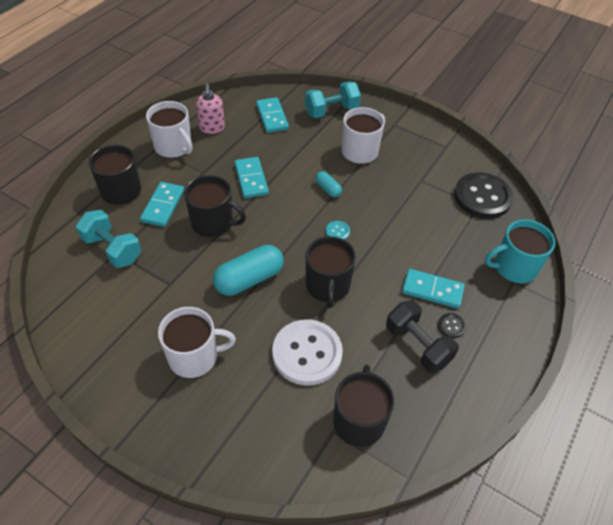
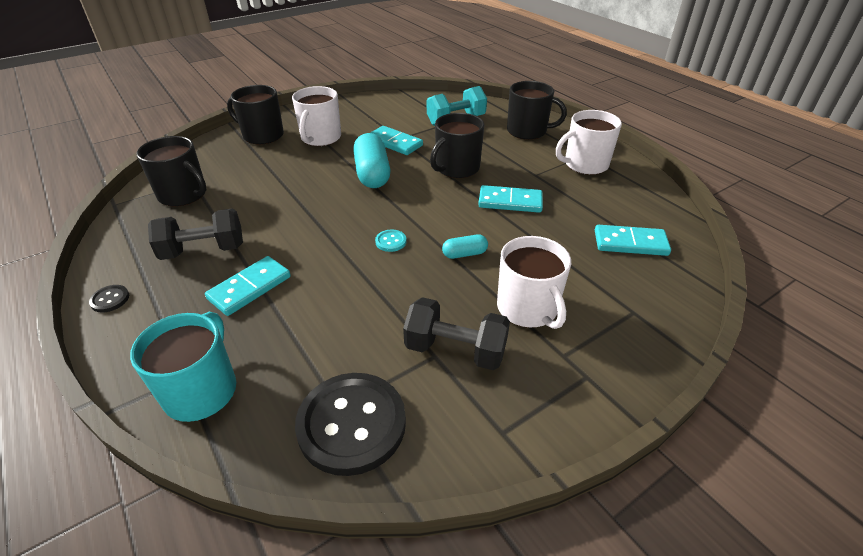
camera: 115 degrees right, 10 degrees down
(163, 206) = (495, 147): turquoise domino -> turquoise domino (395, 143)
(212, 128) = (614, 193): pink soap dispenser -> none
(307, 353) = (268, 185): white button -> none
(327, 286) = (325, 215): black mug -> black mug (262, 135)
(331, 111) = (638, 307): turquoise dumbbell -> none
(411, 173) = (455, 350): none -> black dumbbell
(451, 326) = (195, 284): black button -> black button (110, 299)

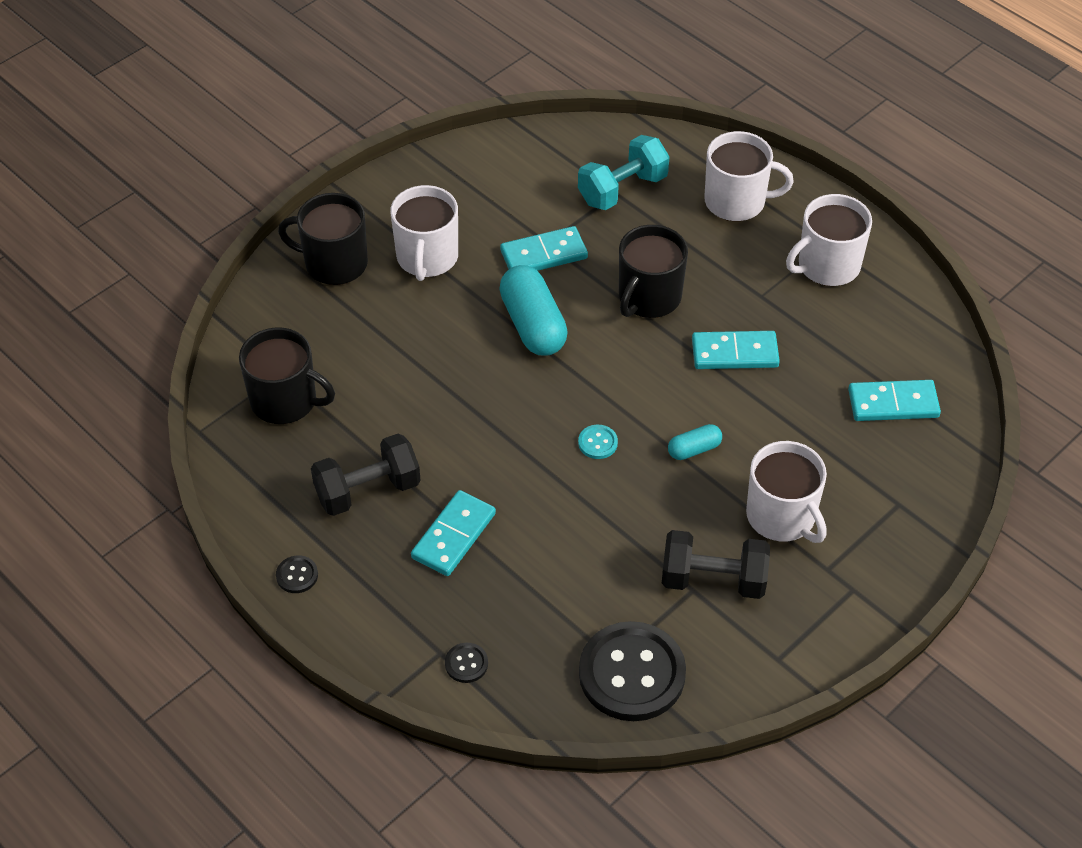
camera: 10 degrees left, 10 degrees up
(202, 390) = (466, 664): turquoise mug -> black button
(395, 143) = (543, 254): turquoise domino -> turquoise domino turned 45 degrees counterclockwise
(527, 131) = (736, 201): black mug -> white mug

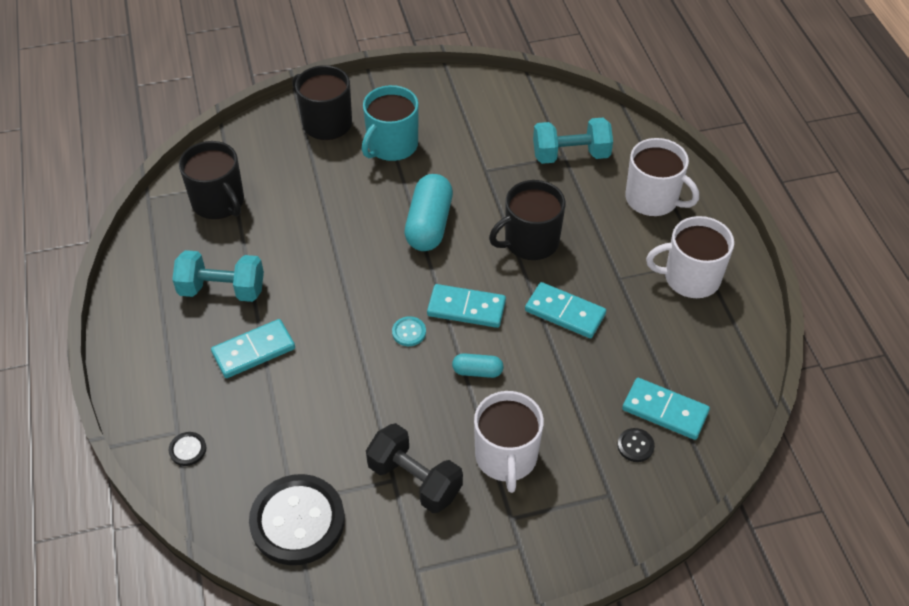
camera: 30 degrees right, 0 degrees up
(297, 575) = (128, 327): black button -> black button (635, 446)
(368, 490) = (222, 290): black dumbbell -> turquoise dumbbell
(427, 257) = (391, 145): white mug -> turquoise mug
(543, 254) = (476, 177): turquoise domino -> turquoise domino (466, 308)

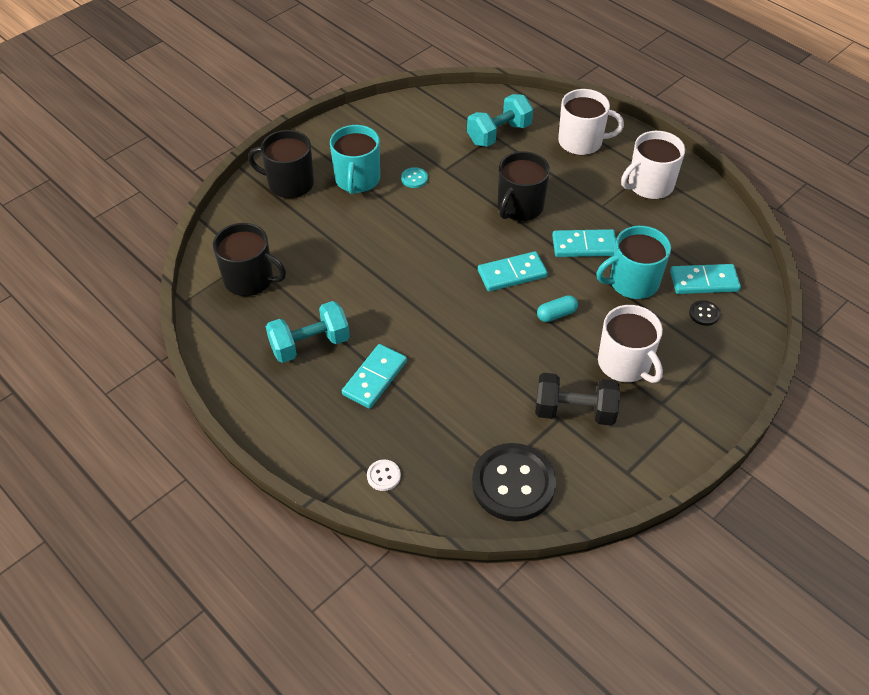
camera: 30 degrees left, 0 degrees up
(187, 449) = (383, 476): black button -> white button
(409, 332) = (484, 310): turquoise button -> turquoise button (414, 178)
(429, 224) = (434, 226): turquoise capsule -> none
(585, 375) = (632, 282): none -> turquoise mug

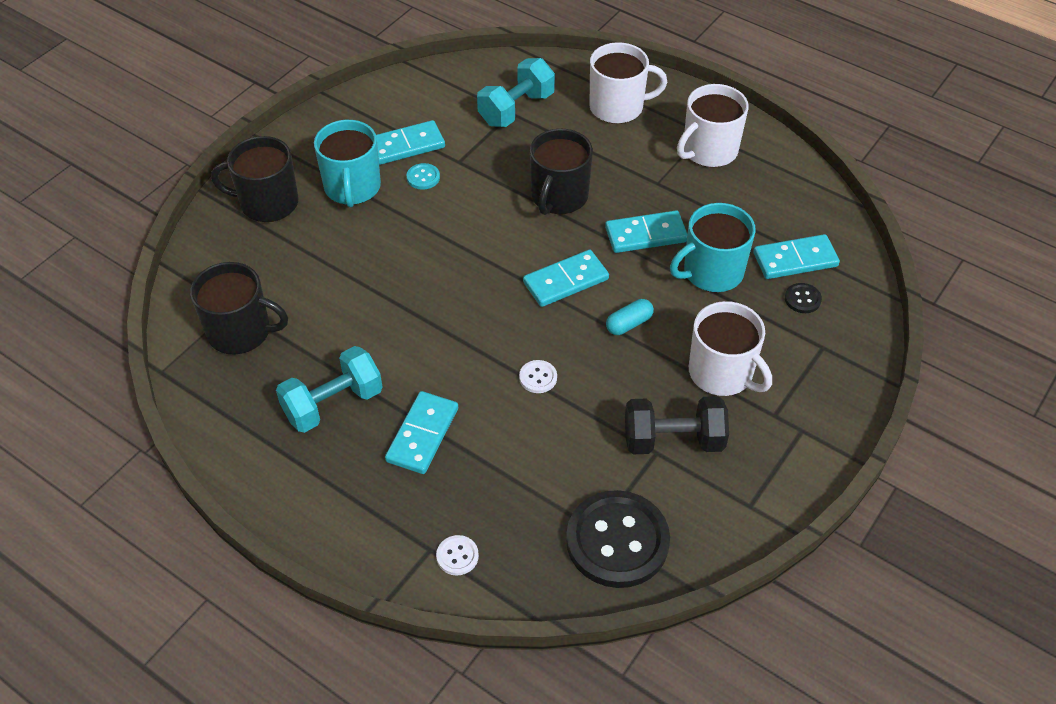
camera: 10 degrees left, 0 degrees up
(406, 152) = (406, 146): none -> turquoise domino
(475, 346) = (538, 377): none -> white button

